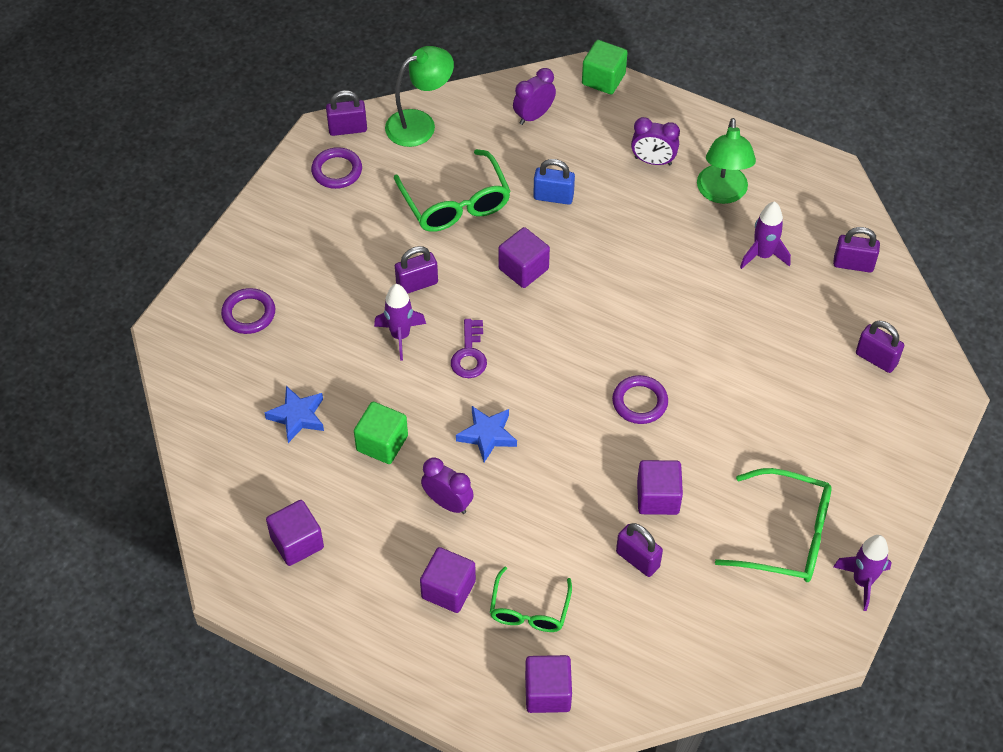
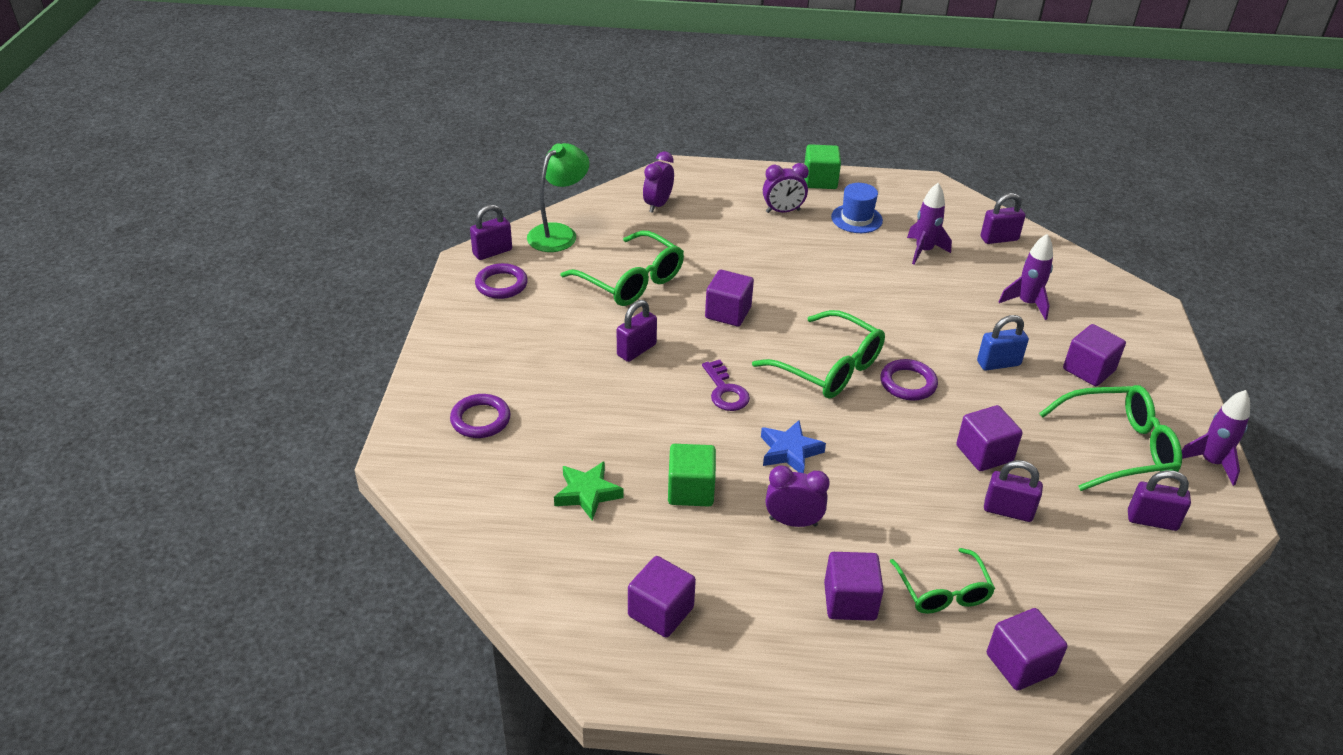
camera: 25 degrees left, 15 degrees down
(297, 416) = (587, 494): blue star -> green star
(400, 336) = (648, 395): purple rocket -> purple rocket (1026, 303)
(553, 197) = (716, 255): blue padlock -> blue padlock (998, 363)
(578, 361) = (829, 368): none -> green glasses
(603, 79) = (700, 168): green cube -> green cube (820, 181)
(722, 193) = (856, 219): green lamp -> blue hat
(824, 446) = (1088, 370): none -> purple cube
(876, 359) = (1073, 296): purple padlock -> purple padlock (1152, 520)

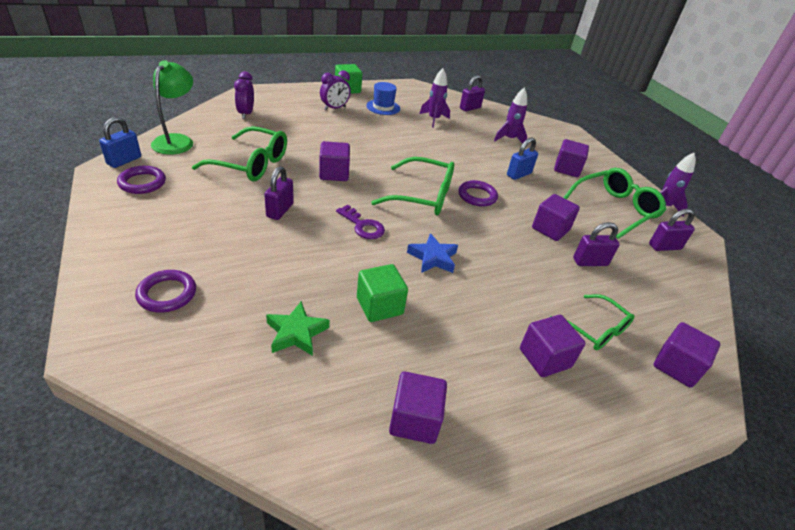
camera: 30 degrees left, 0 degrees up
(492, 252) = (124, 161): purple padlock -> blue padlock
(793, 522) = (467, 309): purple clock -> none

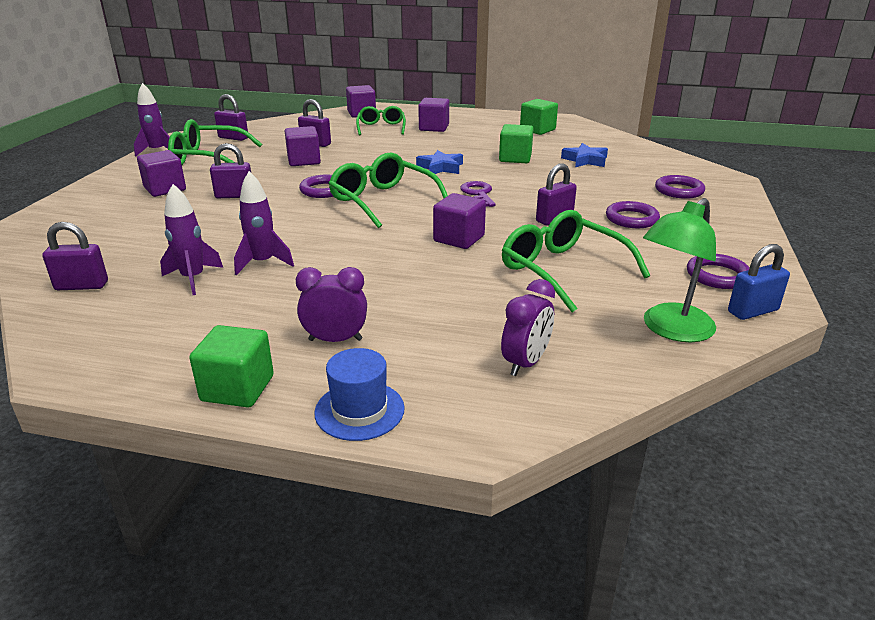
camera: 140 degrees left, 10 degrees down
(214, 228) = (631, 219): none -> purple ring
(296, 333) = (585, 160): green star -> blue star
(383, 107) = (237, 322): blue hat -> blue hat (359, 410)
(414, 420) = (537, 130): purple cube -> green cube
(509, 139) = (148, 229): purple rocket -> purple rocket (263, 263)
(519, 174) = (234, 196): blue padlock -> purple padlock

